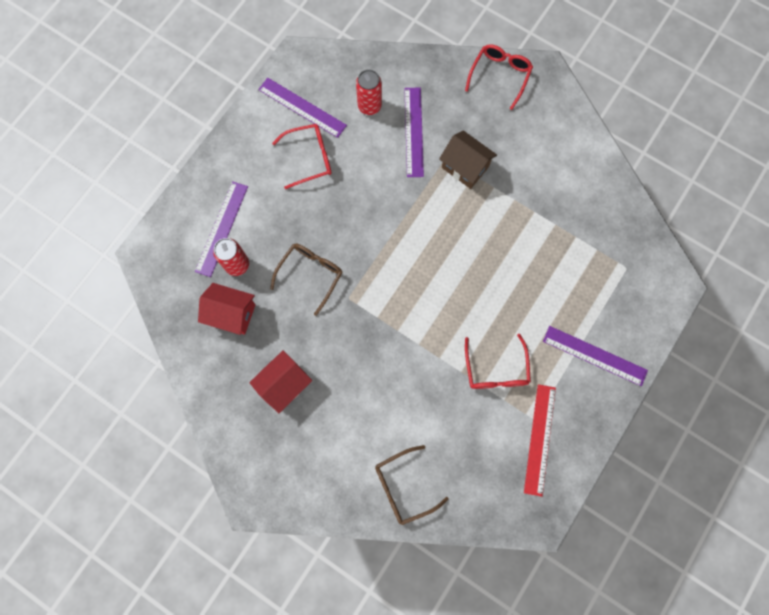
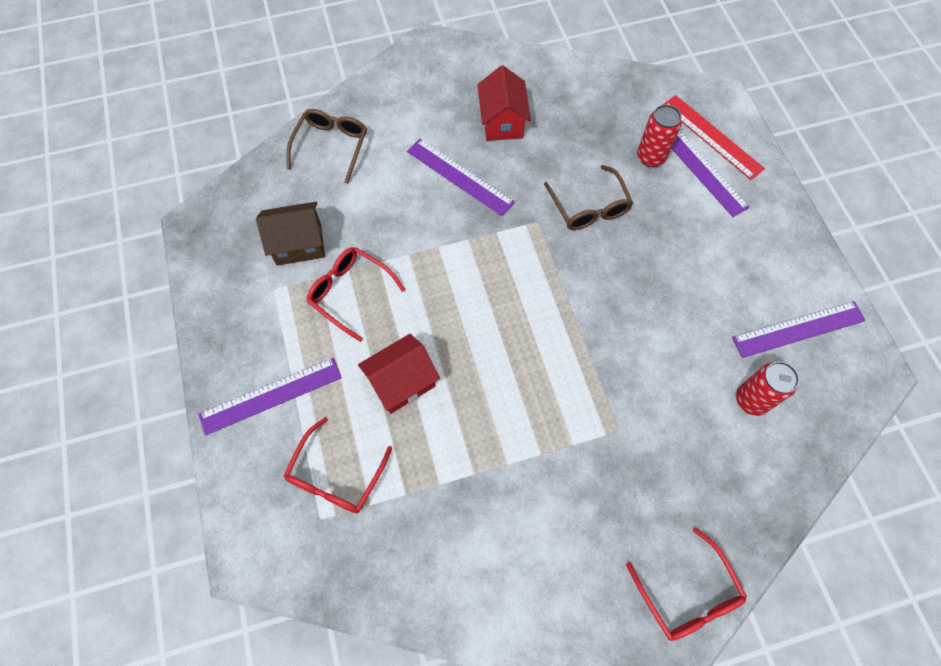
camera: 130 degrees right, 10 degrees down
(232, 314) = (604, 125): red house -> red house (402, 382)
(309, 158) = (725, 293): red glasses -> red glasses (336, 476)
(414, 132) = (680, 422): purple ruler -> purple ruler (459, 176)
(465, 167) = (591, 443): brown house -> brown house (299, 244)
(539, 439) = (254, 278): red ruler -> red ruler (711, 136)

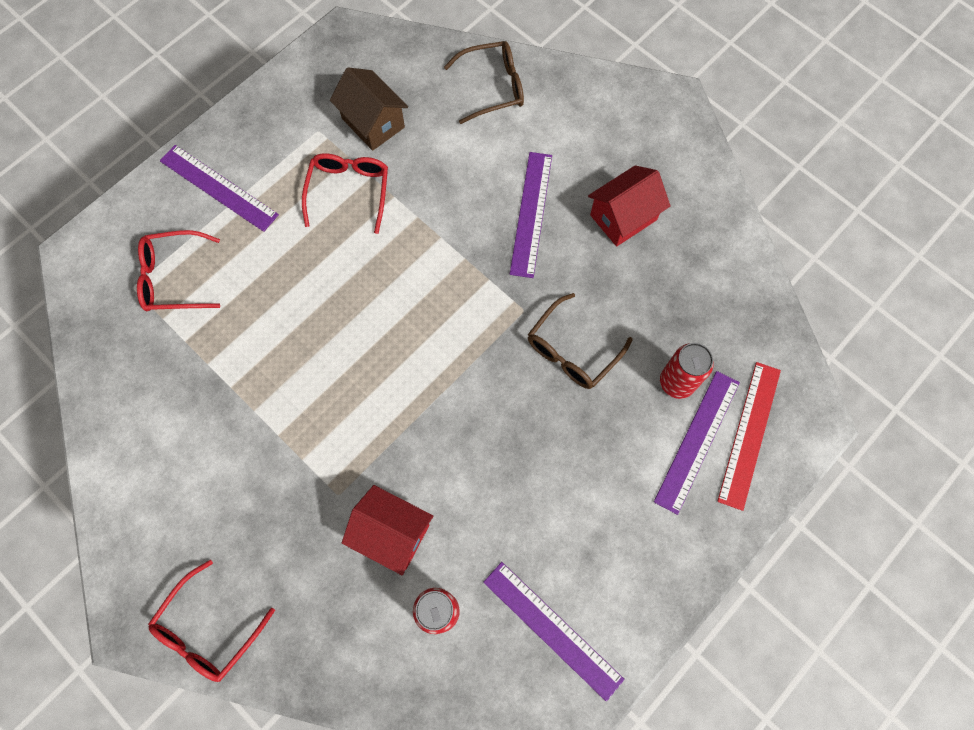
camera: 60 degrees right, 5 degrees up
(402, 382) = (285, 282): red house -> red house (392, 533)

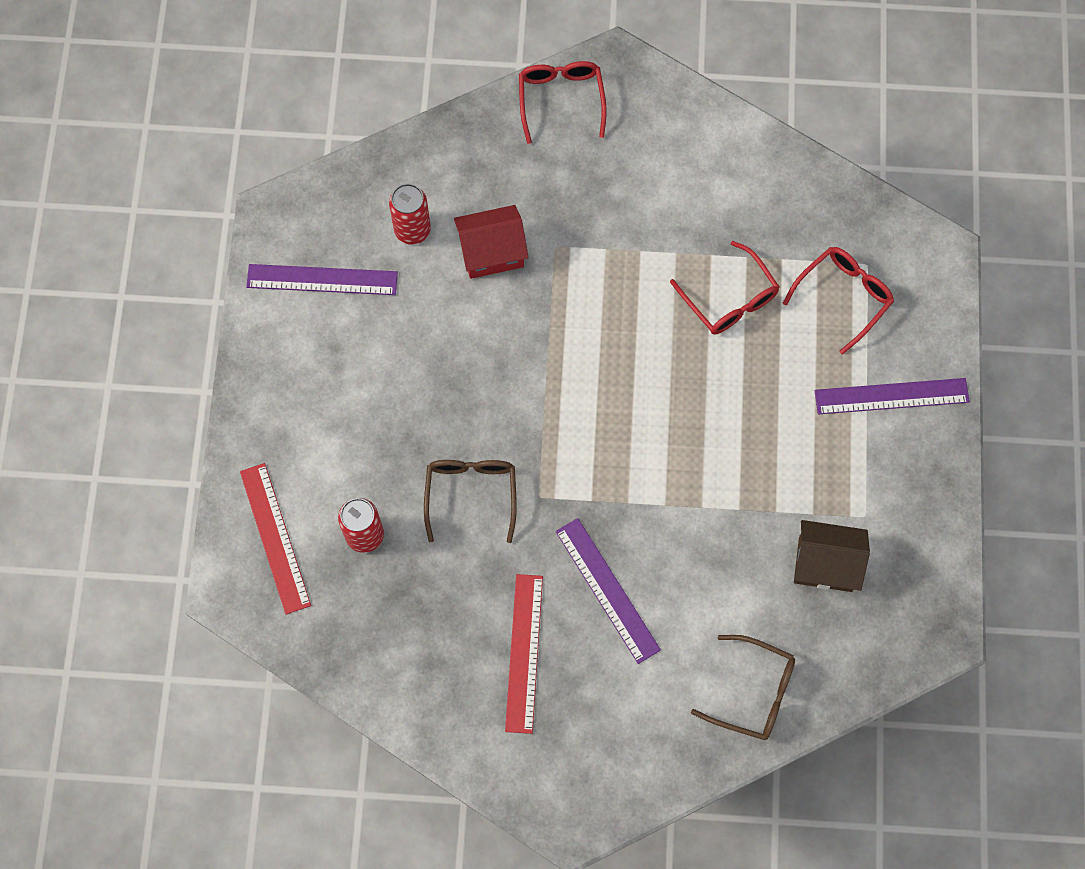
camera: 140 degrees right, 0 degrees up
(349, 191) = (781, 482): red glasses -> red glasses (729, 299)
(493, 87) = (753, 692): brown glasses -> brown glasses turned 105 degrees counterclockwise
(623, 217) = (524, 653): red house -> red ruler
(697, 441) = (313, 499): purple ruler -> none

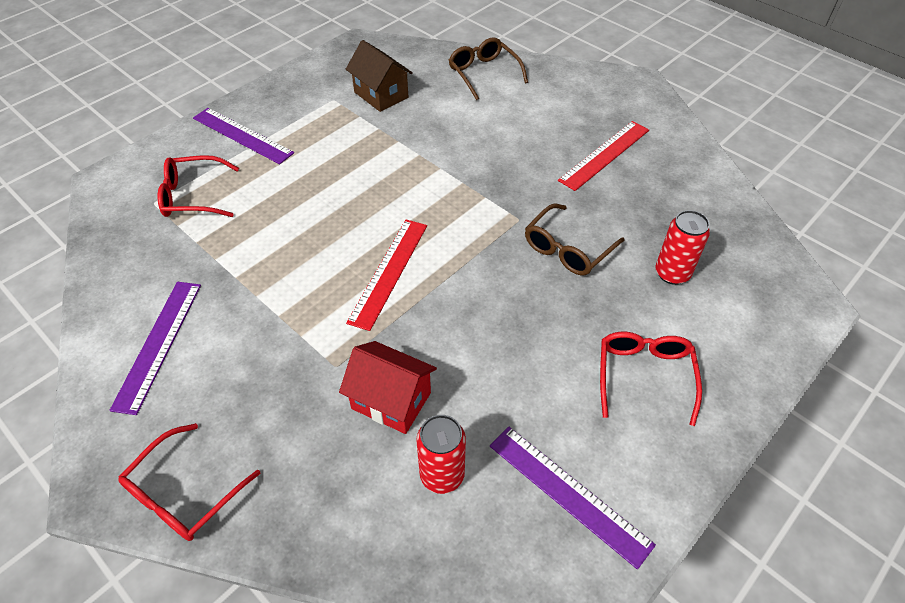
camera: 140 degrees left, 20 degrees down
(275, 538) = (751, 315): red ruler -> red ruler (389, 272)
(607, 590) = (521, 152): purple ruler -> purple ruler (158, 344)
(729, 299) = (260, 242): red glasses -> red glasses (644, 376)

